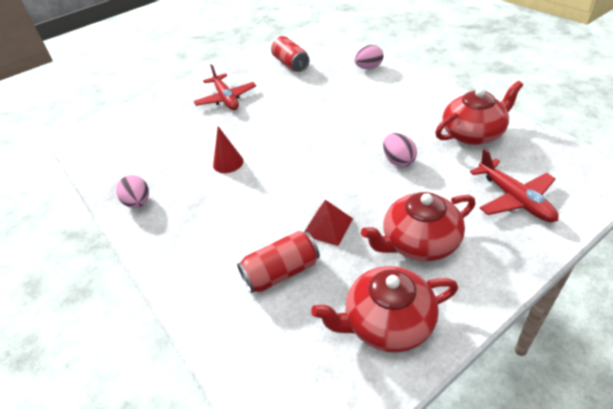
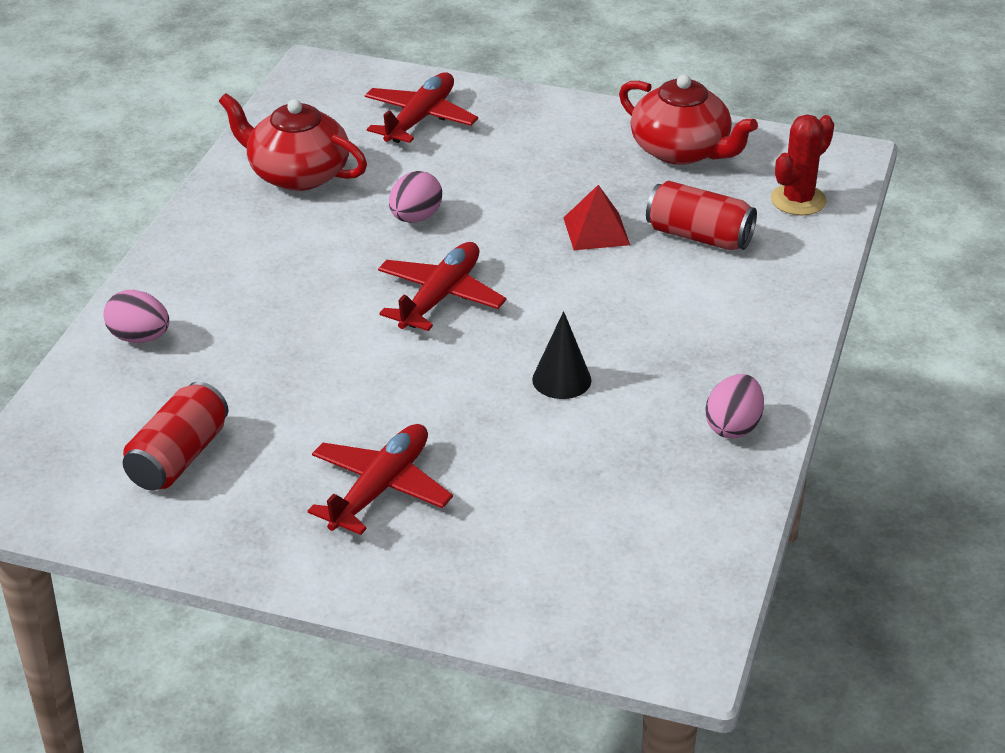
camera: 130 degrees left, 5 degrees down
(228, 163) = (561, 379): red cone -> black cone
(270, 359) = (798, 200): none -> red cactus
(322, 147) = (440, 297): none -> red plane
(419, 242) = (556, 161): red teapot -> none

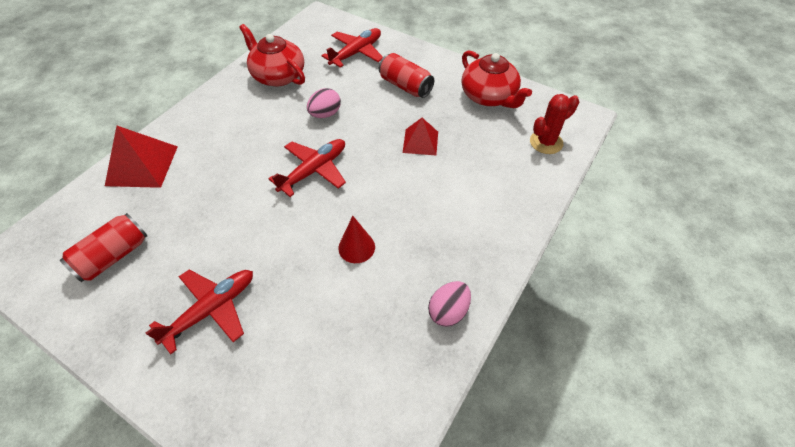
camera: 15 degrees right, 15 degrees up
(139, 338) = (142, 165): pink egg -> red pyramid
(561, 379) = (356, 247): black cone -> red cone
(699, 236) = (478, 157): red can -> red can (405, 86)

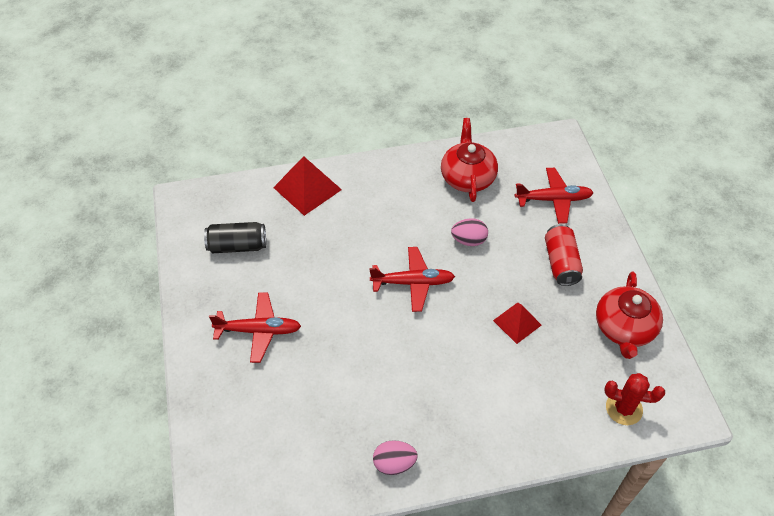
camera: 45 degrees right, 0 degrees up
(113, 256) = (237, 246): red can -> black can
(356, 247) = (382, 366): red cone -> none

